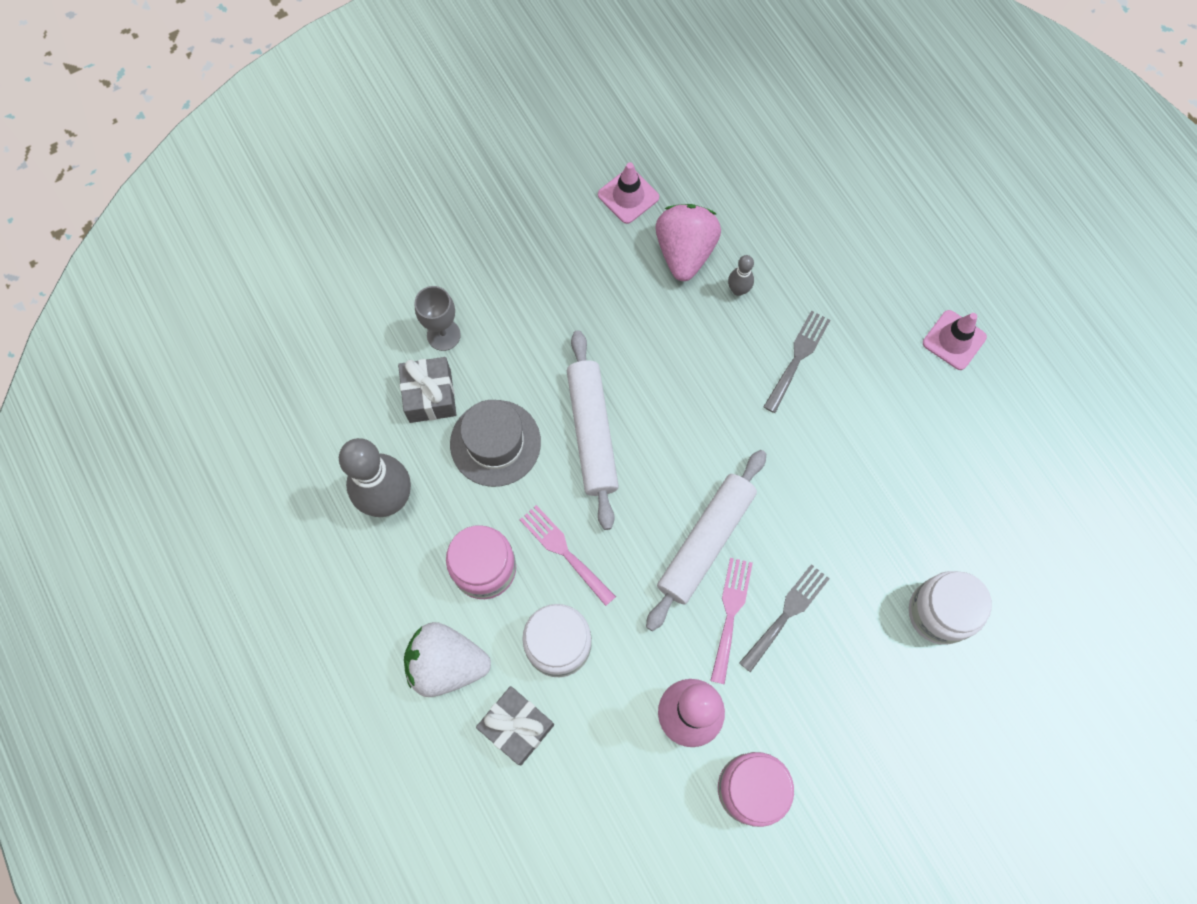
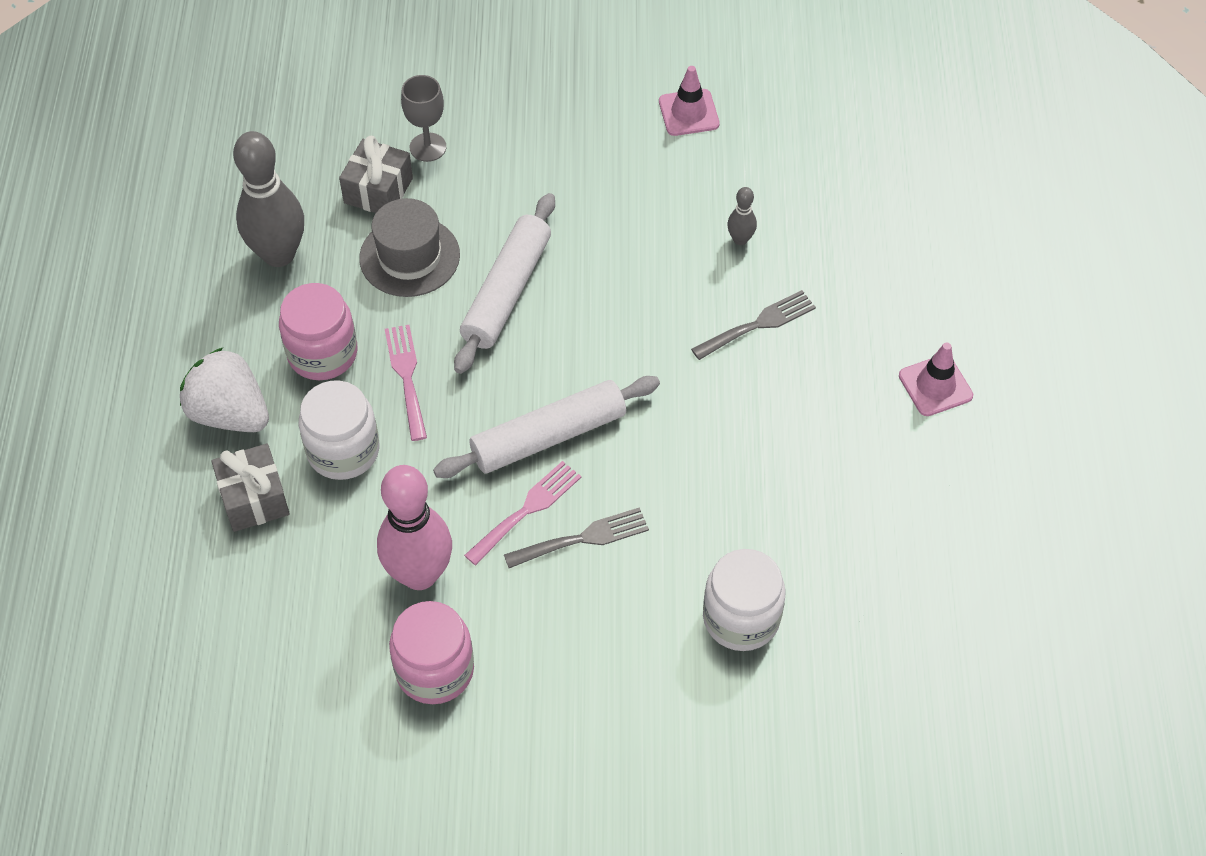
camera: 30 degrees right, 15 degrees down
(684, 252) = (710, 183): pink strawberry -> none

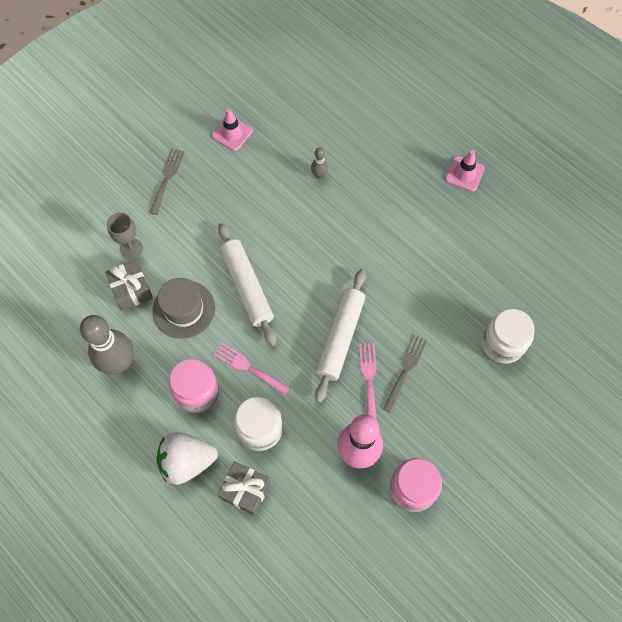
camera: 45 degrees left, 10 degrees up
(758, 324) = (368, 208): grey fork -> grey fork (167, 178)

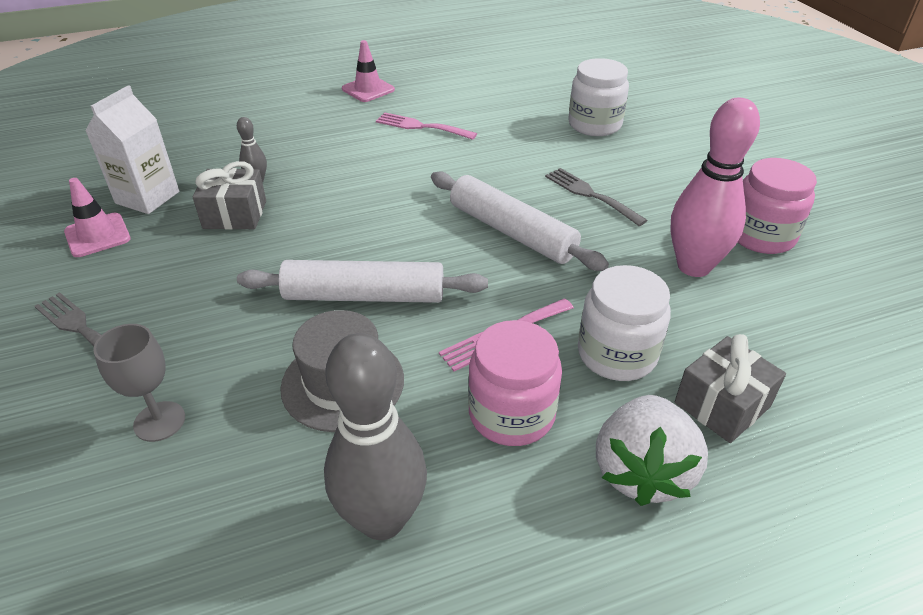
camera: 65 degrees left, 25 degrees down
(132, 290) = (243, 447): grey gift -> grey gift (235, 214)
(274, 132) = (147, 197): none -> white carton
(369, 379) = (588, 226): pink fork -> pink fork (421, 126)

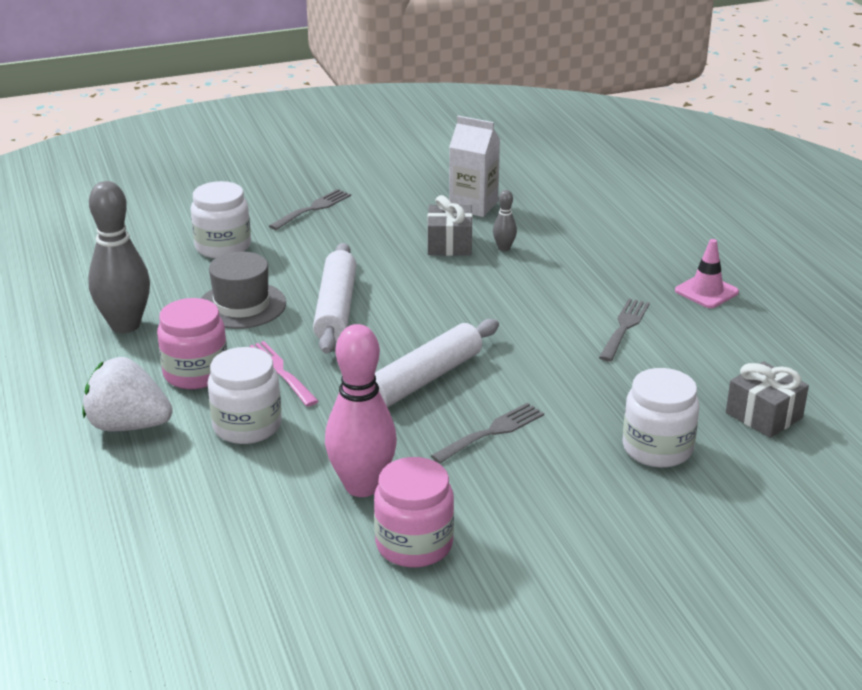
camera: 90 degrees right, 10 degrees down
(97, 235) = (420, 195): pink traffic cone -> none
(159, 421) = (223, 247): grey goblet -> white jar
(421, 126) = (624, 327): pink fork -> grey fork
(722, 404) = (179, 473): grey gift -> grey gift (764, 415)

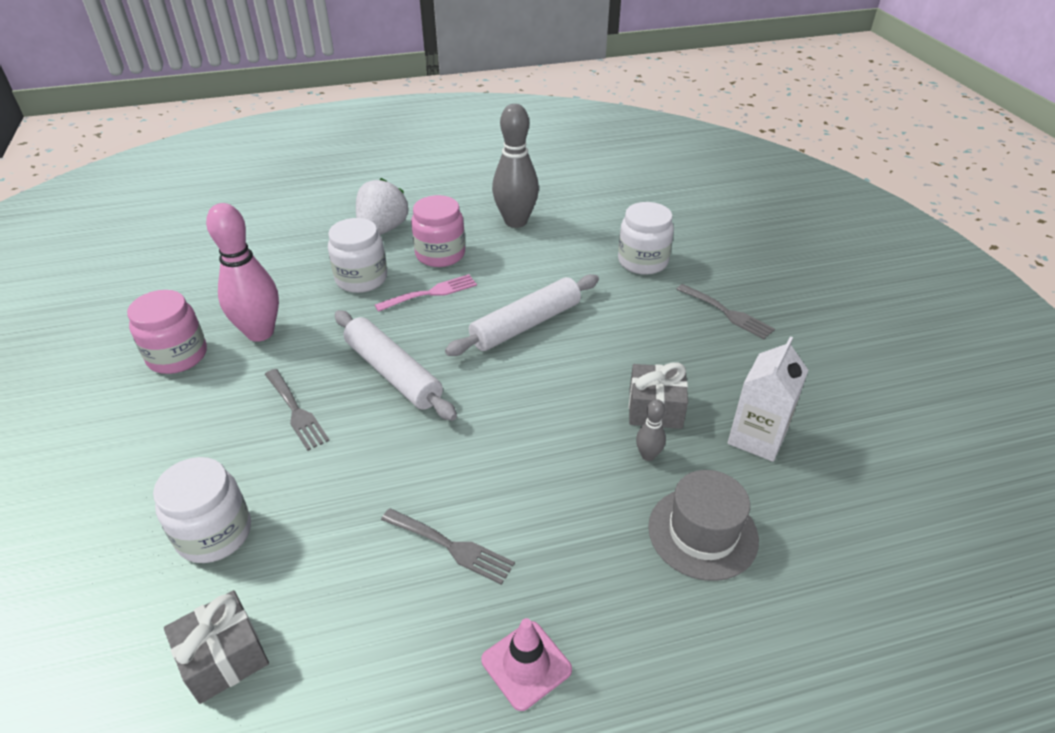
camera: 95 degrees right, 10 degrees up
(242, 305) = (538, 273): grey hat -> grey hat (702, 533)
(336, 308) = (526, 325): white rolling pin -> white rolling pin turned 45 degrees counterclockwise

